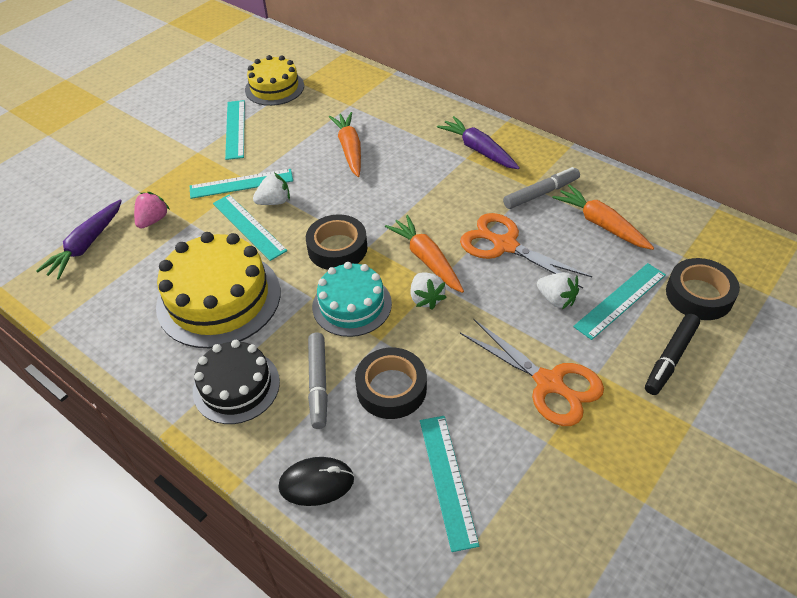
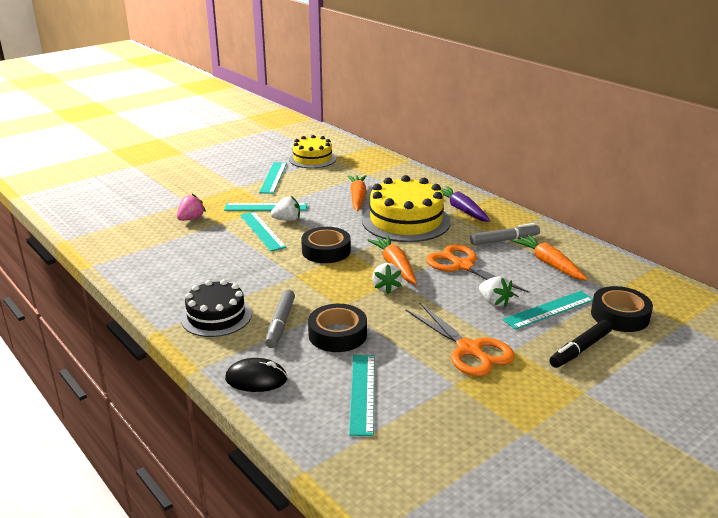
camera: 10 degrees right, 20 degrees down
(86, 245) = (136, 226): purple carrot -> none
(219, 298) = (223, 267): yellow cake -> yellow cake (406, 221)
(352, 305) = (325, 283): turquoise cake -> none

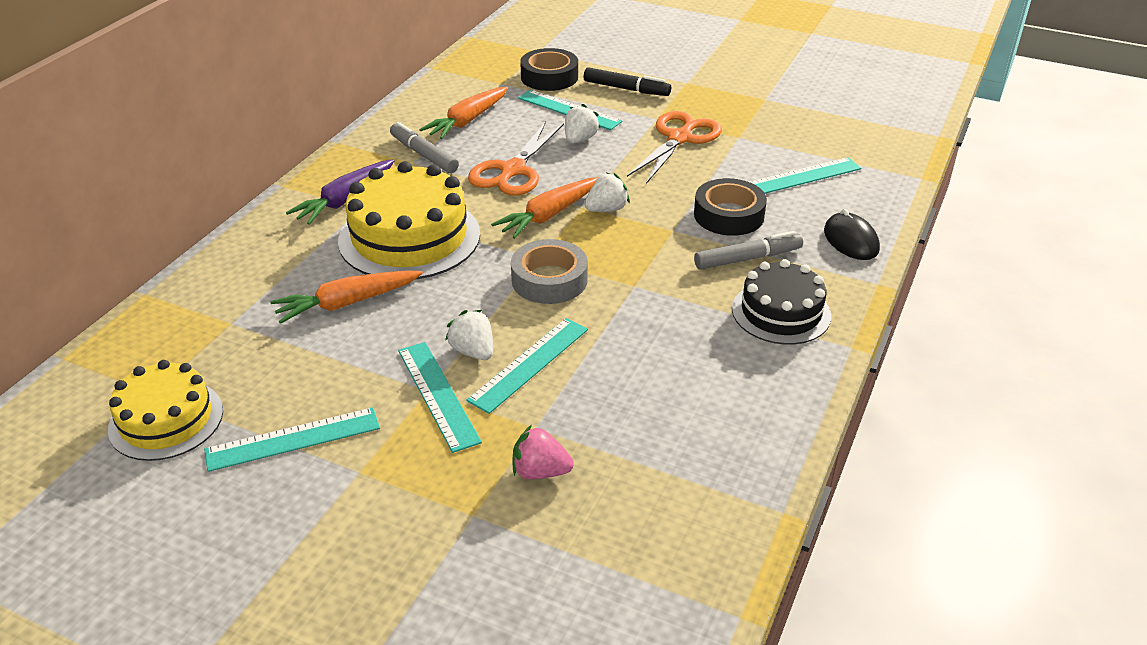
camera: 115 degrees left, 10 degrees up
(326, 251) = (549, 280): black tape -> grey tape

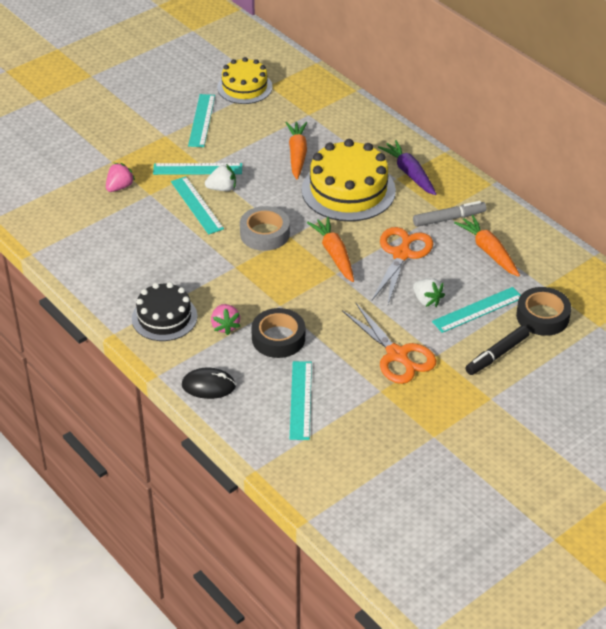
camera: 115 degrees right, 5 degrees up
(513, 171) = (401, 254): orange scissors -> orange scissors turned 60 degrees clockwise
(606, 209) = (324, 282): white strawberry -> none
(747, 258) = (225, 326): grey marker -> pink strawberry

